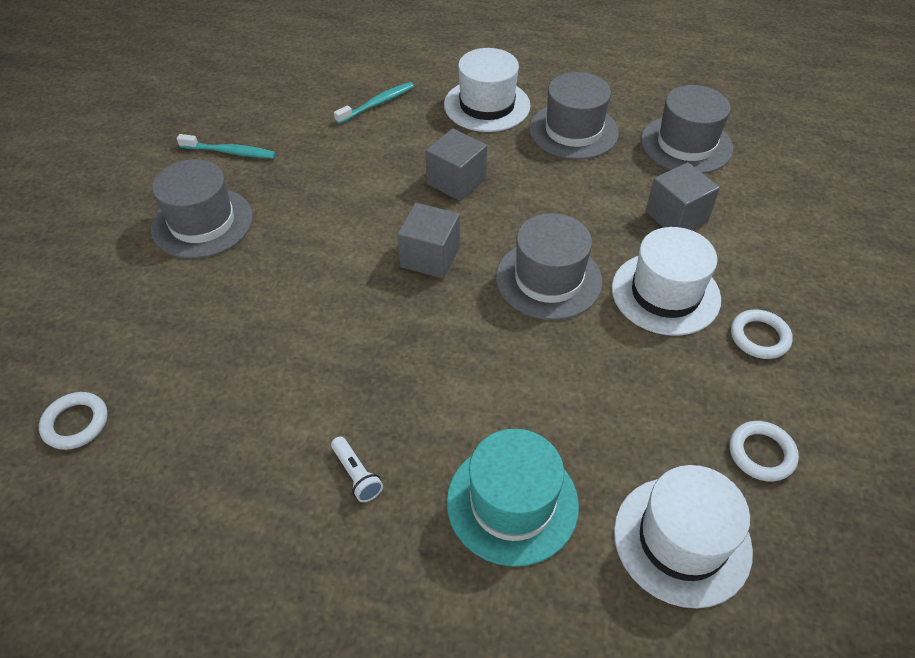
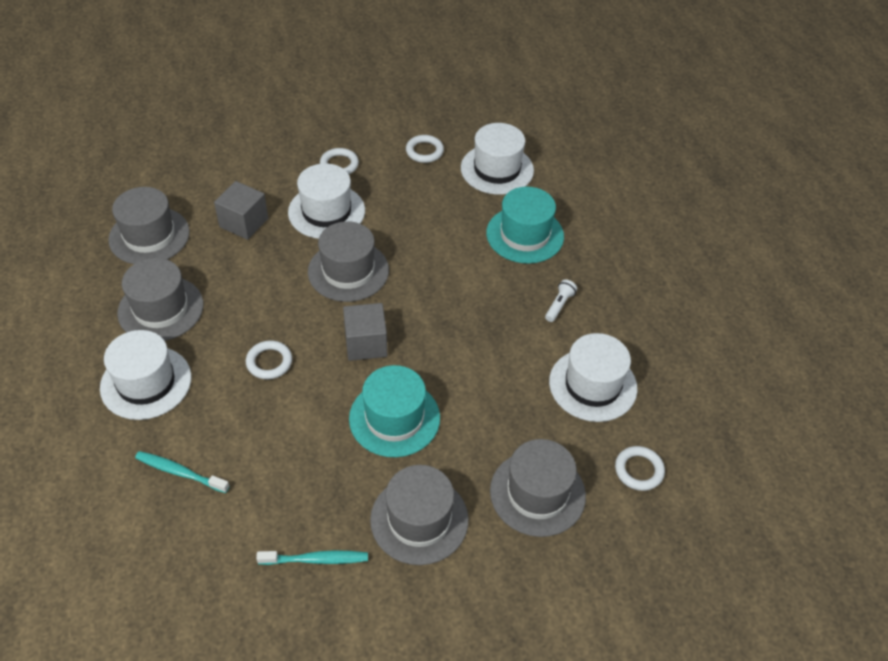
camera: 120 degrees left, 0 degrees up
(142, 318) = (537, 493): none -> grey hat
(213, 442) = (592, 385): none -> white hat
(230, 152) = (316, 559): turquoise toothbrush -> turquoise toothbrush turned 105 degrees clockwise
(320, 245) = (394, 418): none -> turquoise hat
(456, 181) = (269, 362): grey cube -> white ring

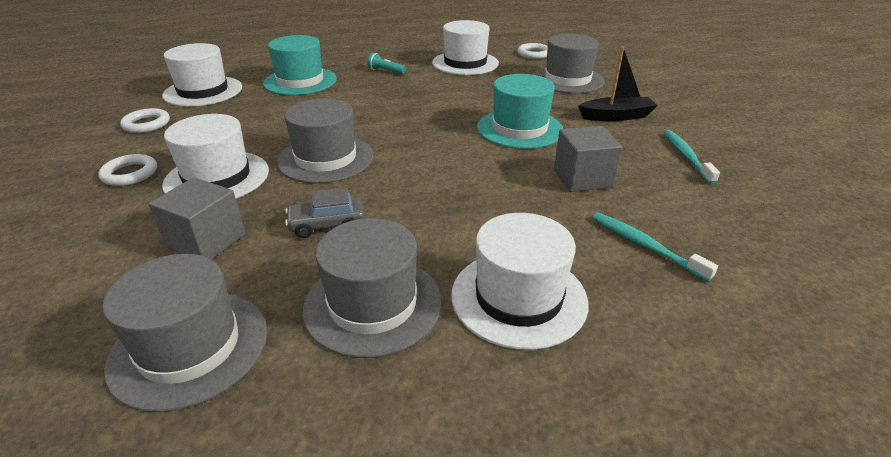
camera: 90 degrees left, 15 degrees down
(180, 472) = (645, 246): turquoise toothbrush -> turquoise toothbrush turned 120 degrees clockwise
(249, 280) = (327, 225): none -> grey car
(269, 362) = (465, 198): white ring -> none
(366, 343) = (432, 145): grey cube -> grey cube (582, 178)
(419, 519) = (616, 116): grey hat -> black boat
(559, 305) = (386, 71): white flashlight -> turquoise flashlight

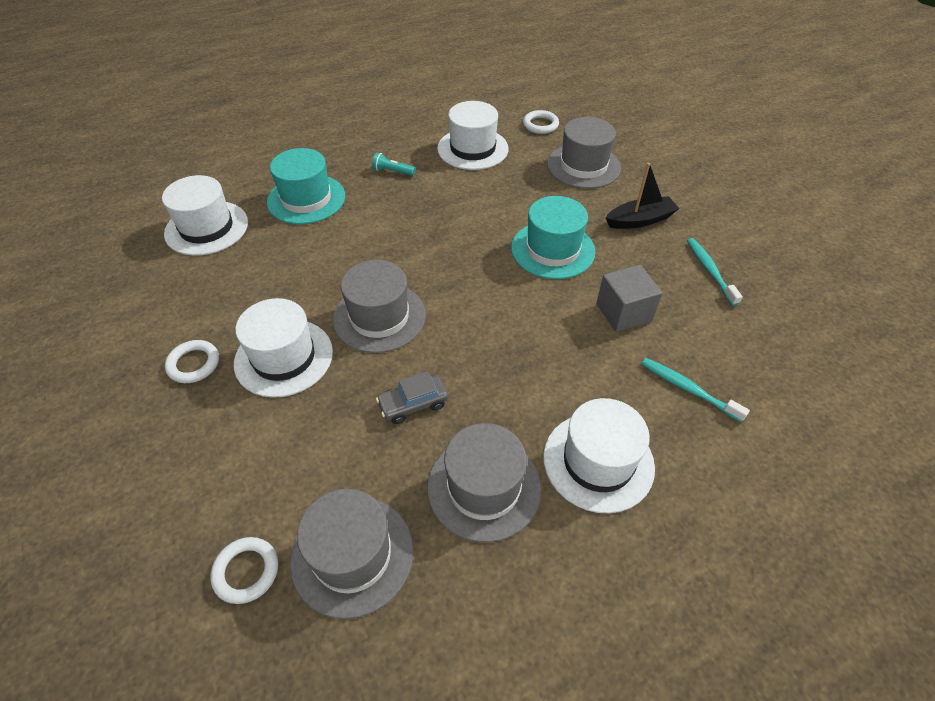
camera: 10 degrees left, 15 degrees up
(146, 124) = (172, 288): white ring -> white ring (246, 571)
(206, 241) = (312, 440): grey cube -> none

